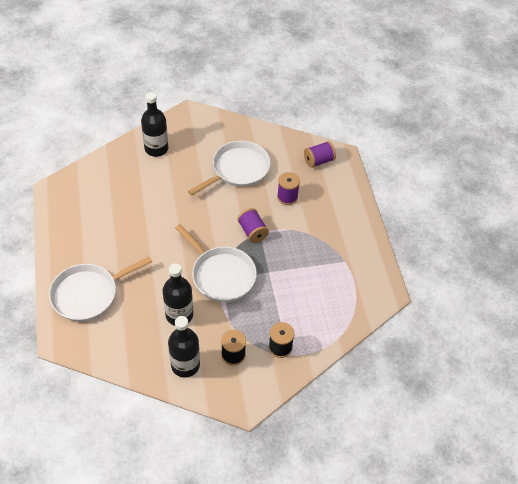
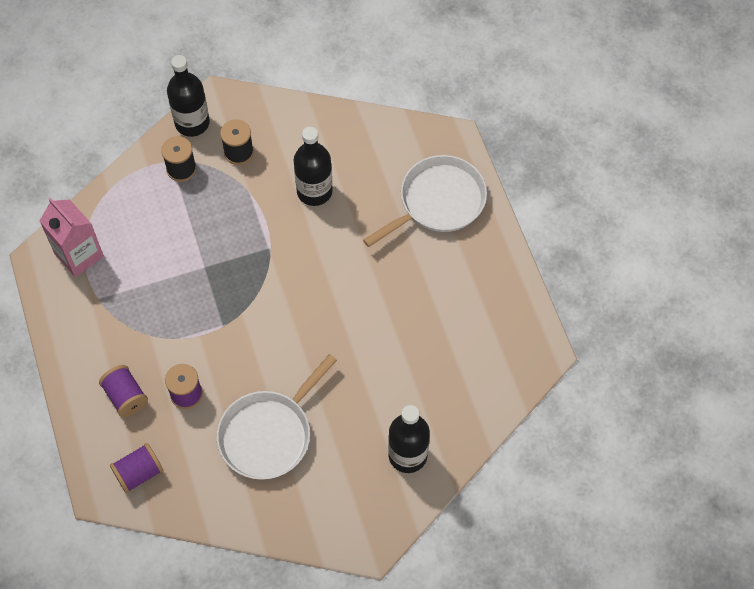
camera: 175 degrees right, 10 degrees up
(185, 365) = (295, 132): black bottle -> black bottle (192, 123)
(221, 275) = (268, 253): white pan -> none
(252, 232) = (233, 326): purple spool -> purple spool (126, 396)
(359, 292) = (79, 255): none -> pink carton

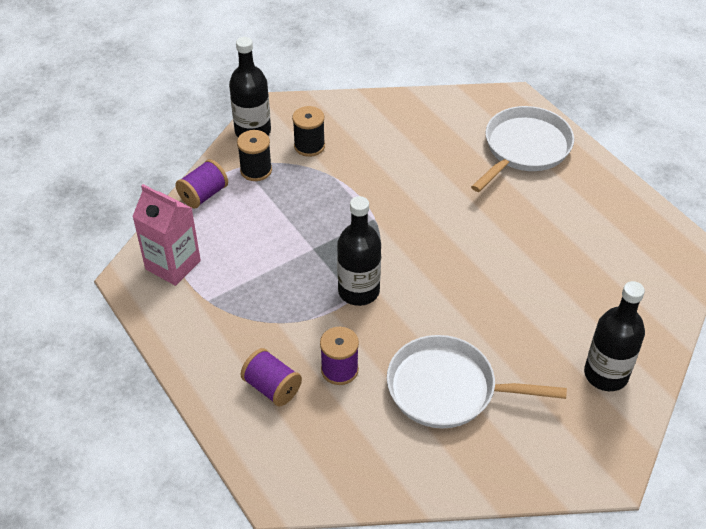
camera: 15 degrees left, 15 degrees down
(139, 473) = (316, 462): purple spool -> purple spool (203, 195)
(268, 434) = (447, 389): white pan -> white pan turned 75 degrees clockwise
(314, 191) = (399, 163): black bottle -> black bottle (358, 291)

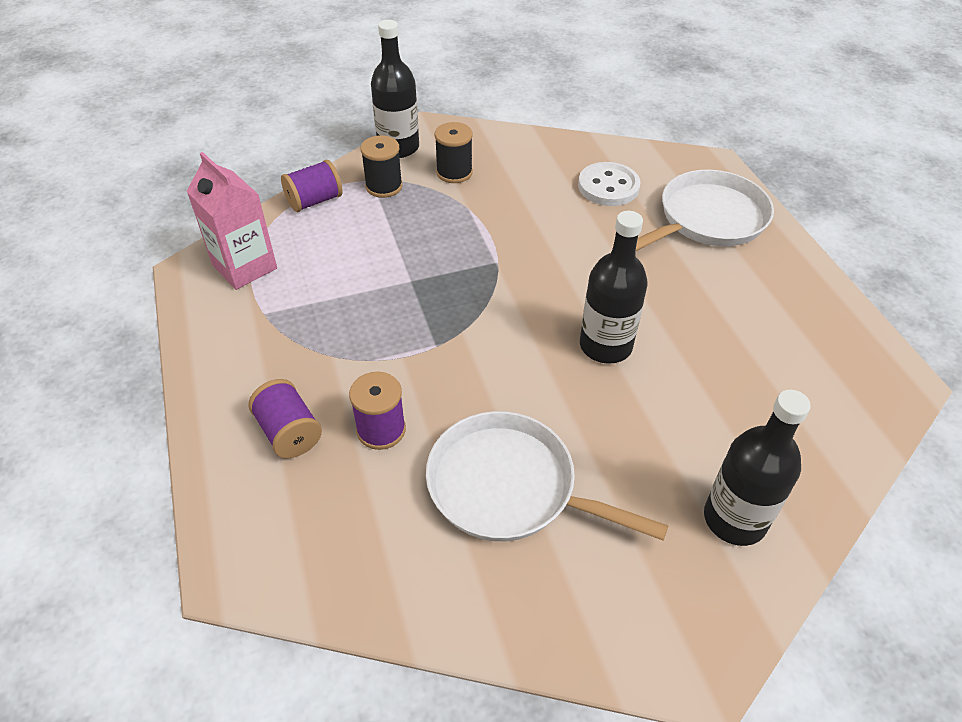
camera: 15 degrees right, 0 degrees up
(358, 291) = (444, 340): black bottle -> black bottle (605, 346)
(438, 135) = (608, 186): none -> white button

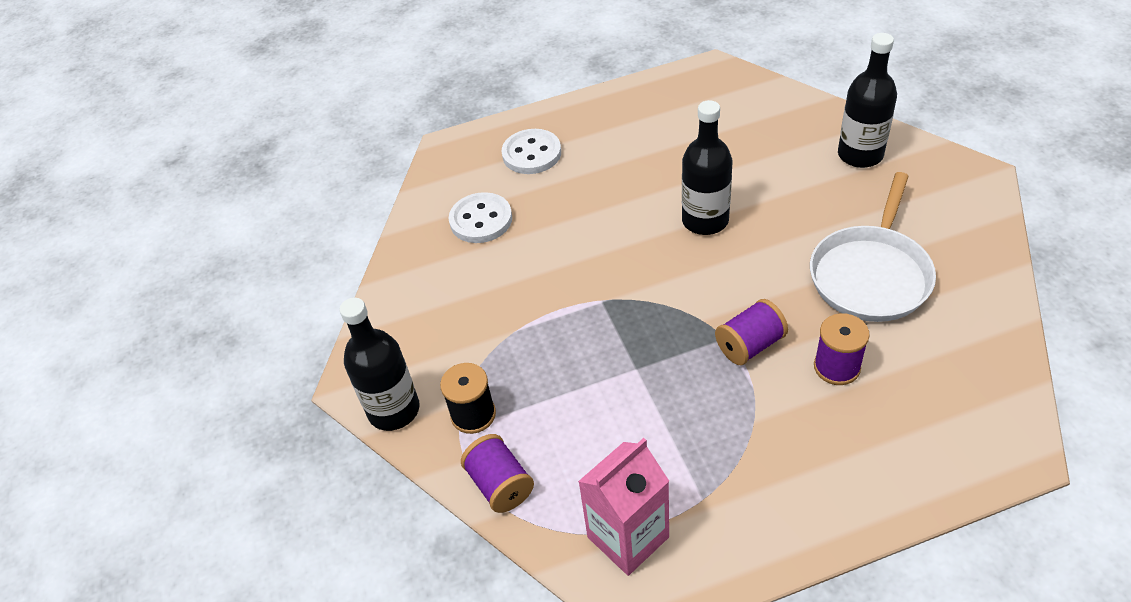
camera: 85 degrees left, 0 degrees up
(289, 432) = (859, 439): purple spool -> purple spool (749, 345)
(454, 172) = (449, 349): black spool -> none
(708, 219) = (531, 154): white pan -> white button

